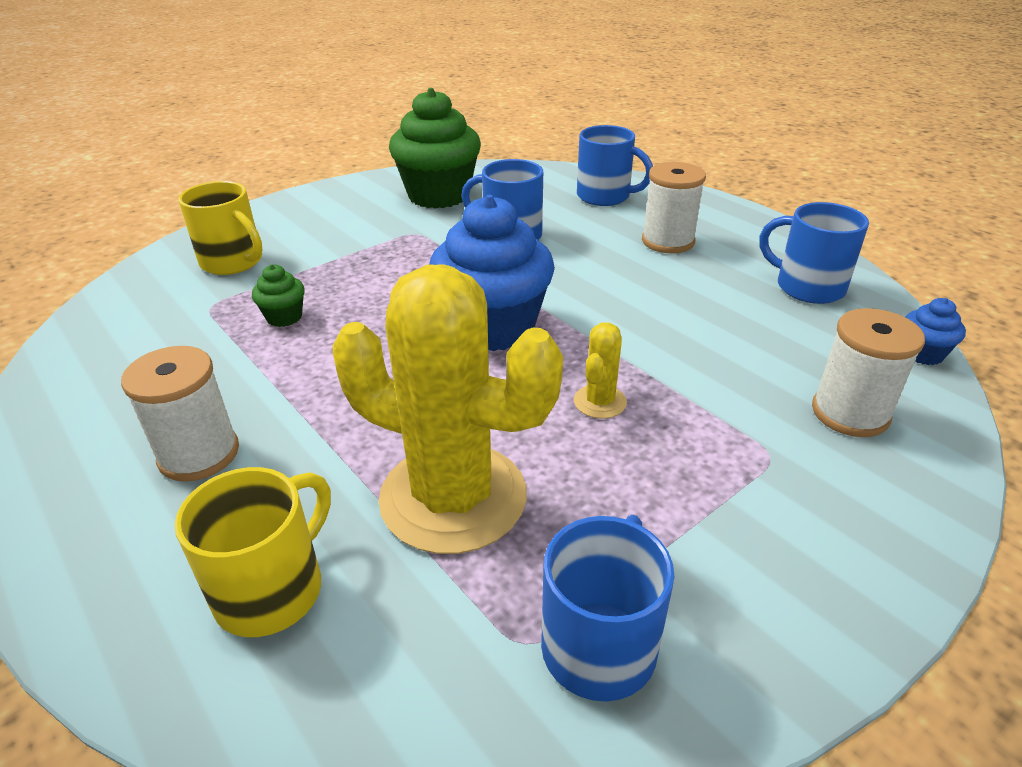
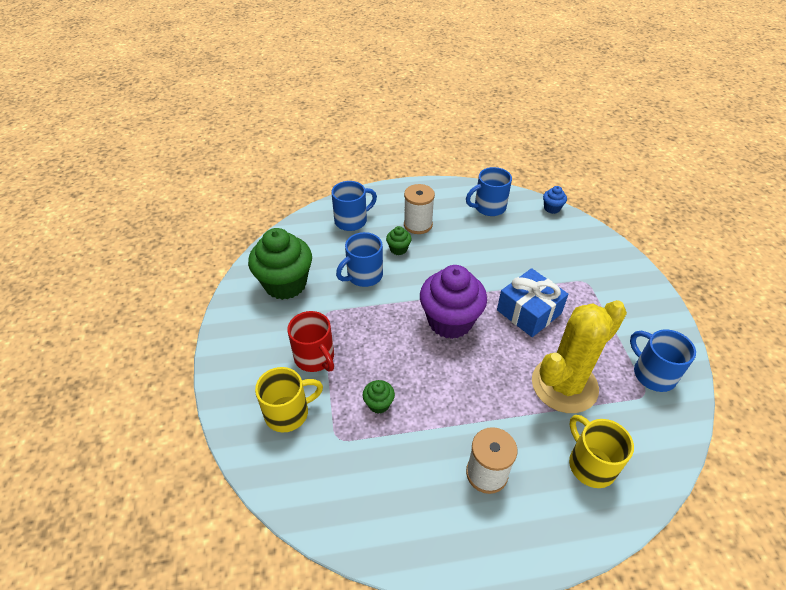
camera: 60 degrees left, 10 degrees up
(333, 250) = (315, 357): none -> red mug
(493, 327) = (450, 321): blue cupcake -> purple cupcake
(595, 243) = (398, 249): none -> green cupcake
(600, 402) = (529, 312): yellow cactus -> blue gift
(850, 413) = (574, 248): white spool -> none

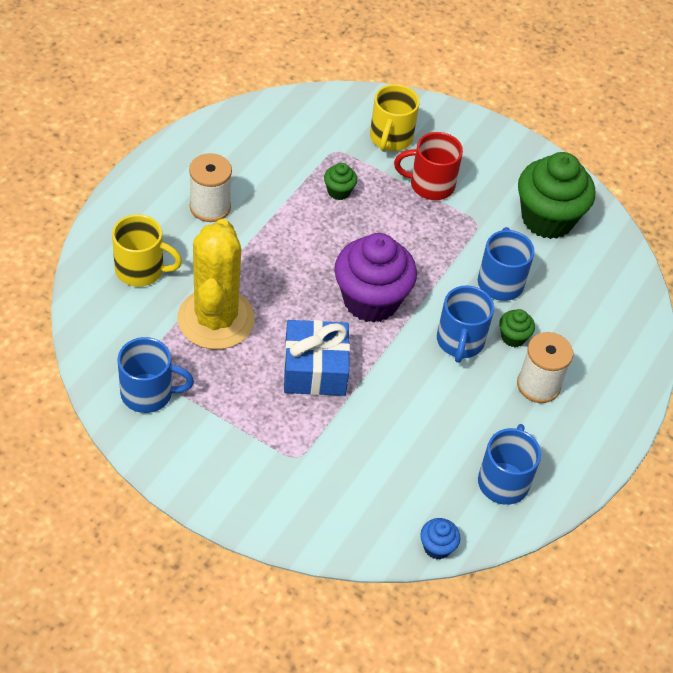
camera: 125 degrees right, 5 degrees up
(352, 220) = (603, 332): blue mug -> blue mug (460, 342)

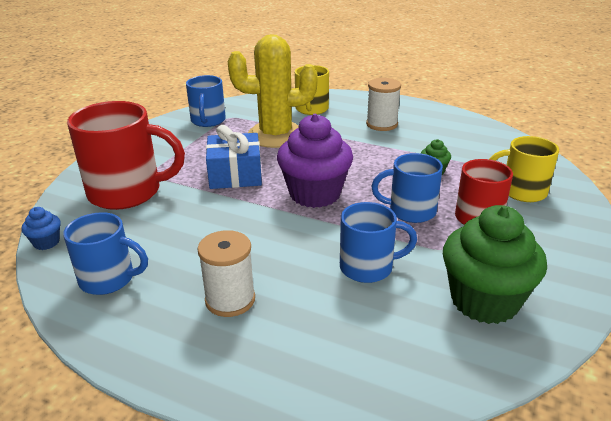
camera: 90 degrees right, 20 degrees down
(339, 479) = (127, 192): none -> red mug
(460, 342) = (279, 244): blue mug -> blue mug (410, 211)
(513, 337) = (293, 279): green cupcake -> none

